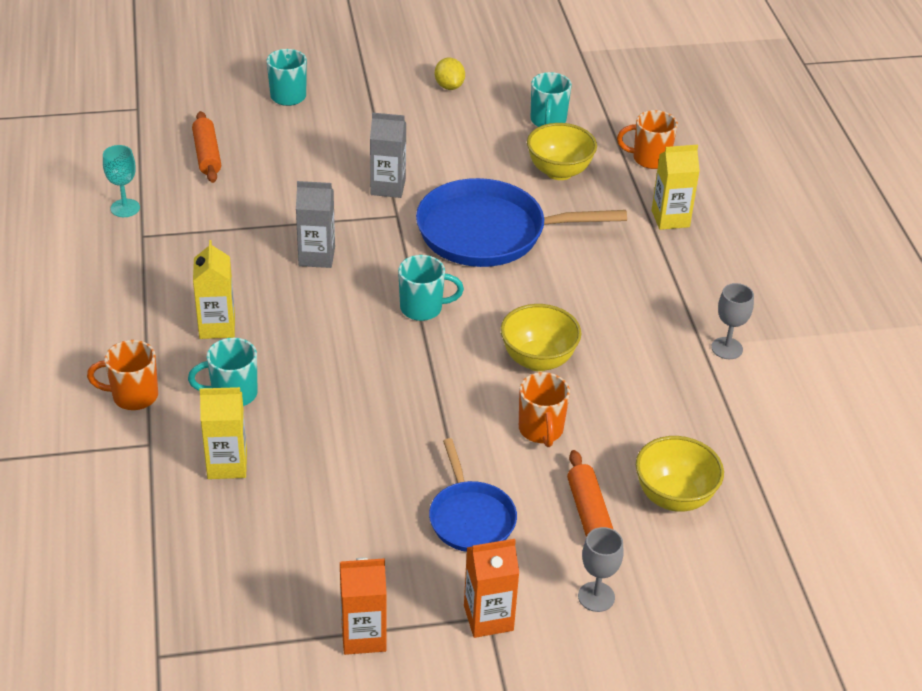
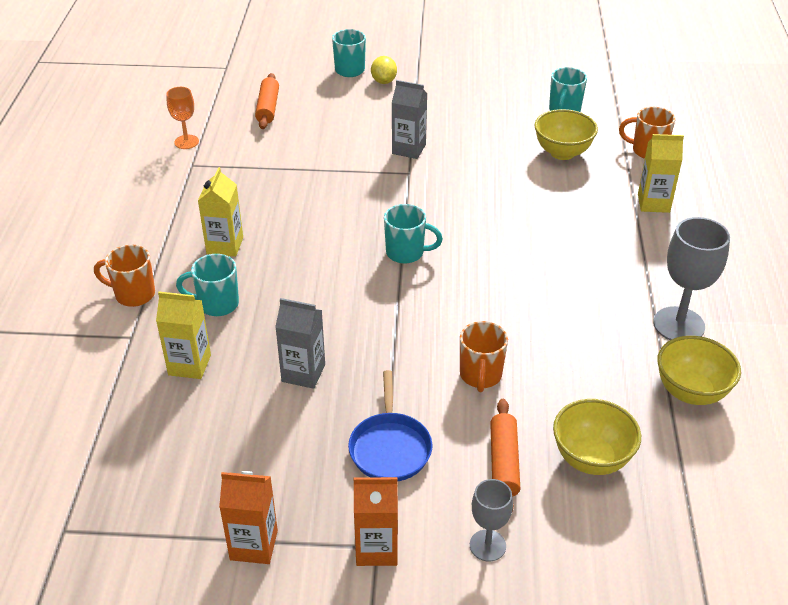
camera: 15 degrees right, 0 degrees up
(125, 208) = (186, 142): turquoise goblet -> orange goblet
(317, 256) = (329, 198): grey carton -> grey carton (303, 373)
(449, 86) = (487, 75): yellow lemon -> yellow lemon (384, 81)
(488, 232) = (484, 196): blue pan -> none
(538, 360) = (496, 311): yellow bowl -> yellow bowl (691, 392)
(727, 348) = (679, 325): grey goblet -> grey goblet, size x1.69

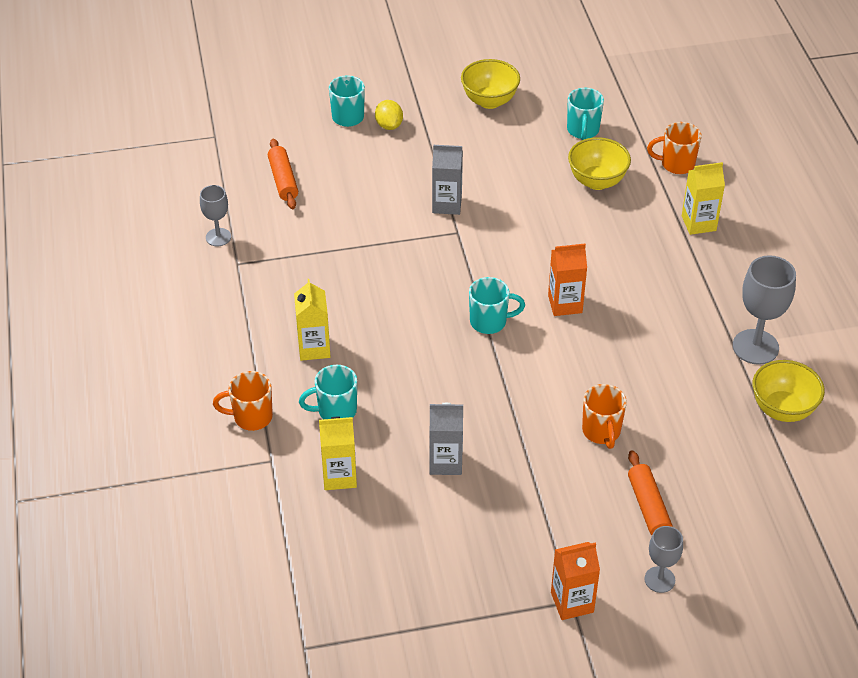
camera: 15 degrees left, 5 degrees up
(186, 142) = (218, 237): orange goblet -> grey goblet
(254, 545) = (471, 623): orange carton -> orange carton (565, 304)
(390, 448) = (549, 515): blue pan -> none
(591, 459) = (718, 487): yellow bowl -> yellow bowl (489, 101)

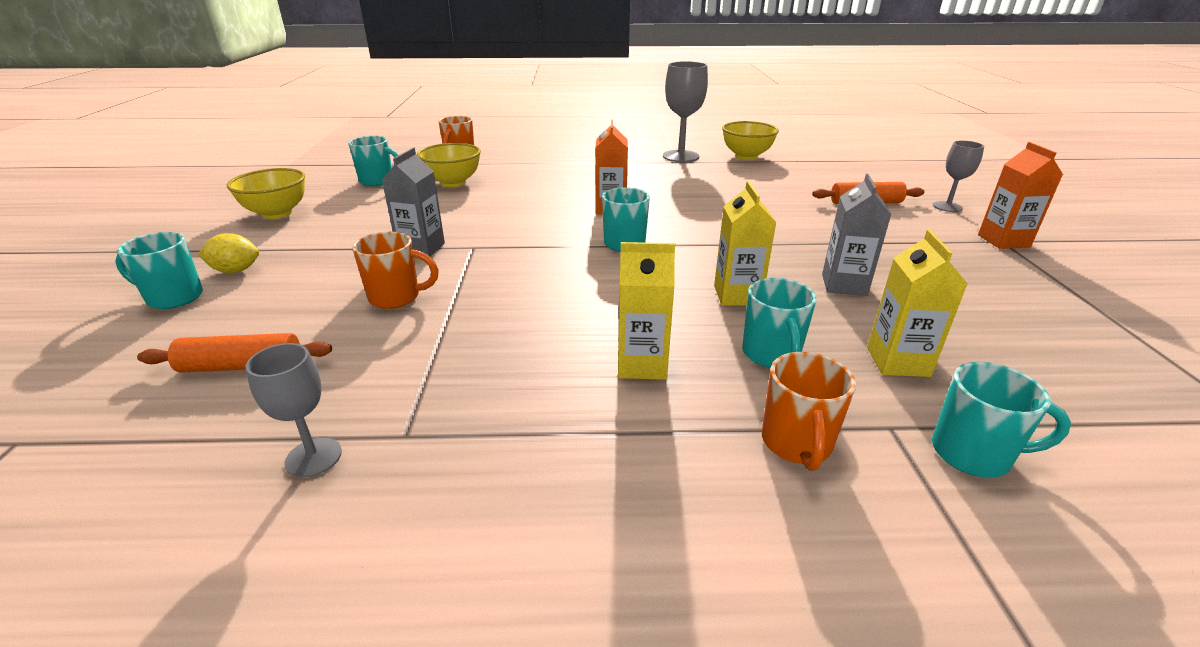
camera: 80 degrees left, 15 degrees down
(253, 492) = (973, 454): none -> turquoise mug
(601, 432) = (780, 210): orange mug -> orange mug (396, 297)
(698, 223) = (535, 158): yellow carton -> yellow carton (737, 295)

